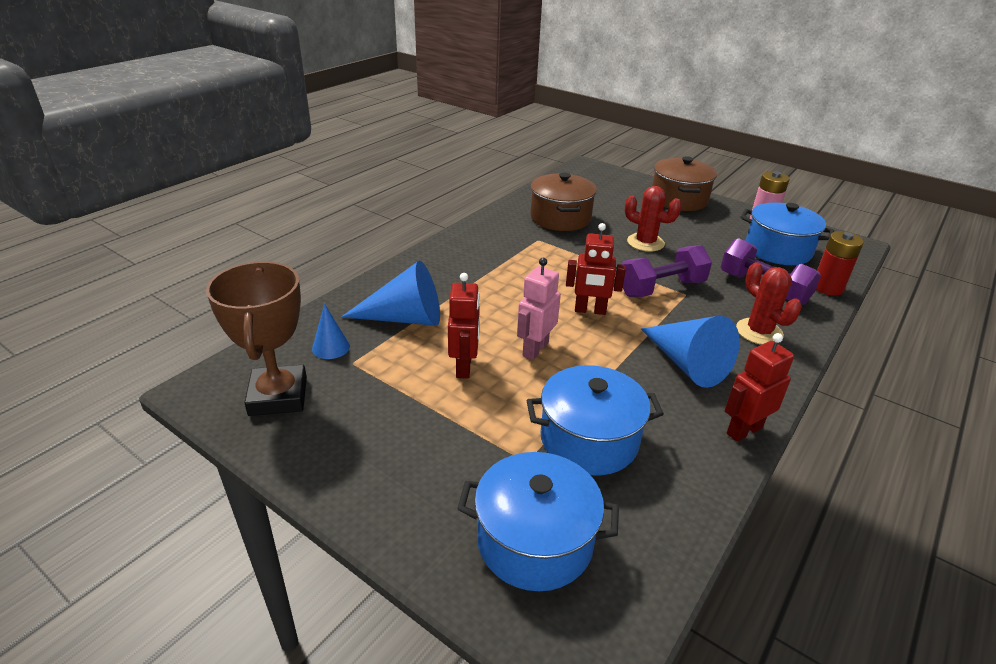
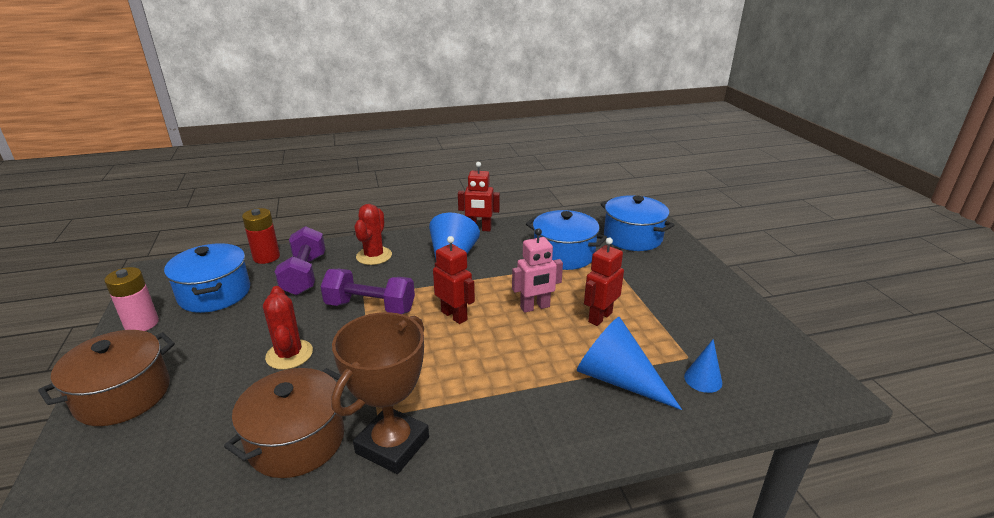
camera: 140 degrees left, 5 degrees down
(278, 396) = (759, 355): brown trophy -> brown trophy (392, 445)

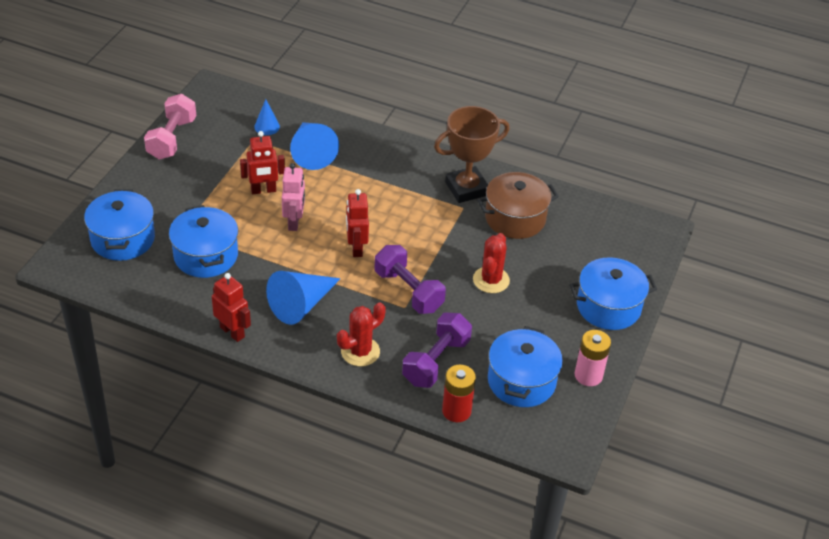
camera: 145 degrees left, 15 degrees up
(123, 395) = (608, 307): brown pot -> blue pot
(535, 307) = (294, 222): pink robot -> pink robot turned 75 degrees clockwise
(746, 315) = (172, 139): none -> pink dumbbell

